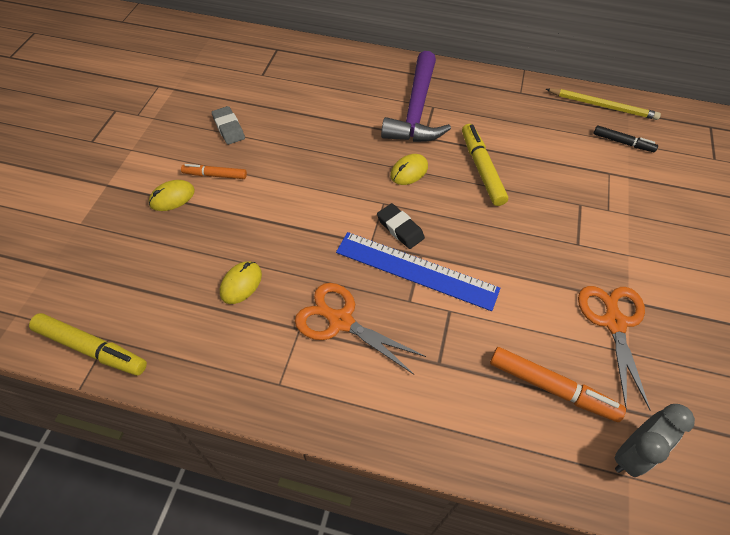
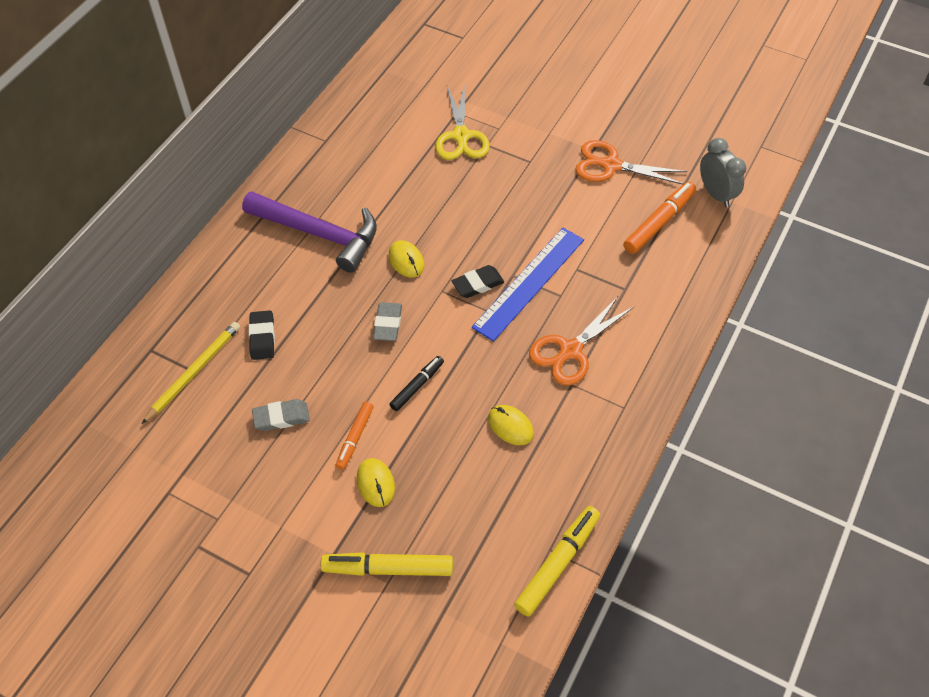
camera: 75 degrees left, 0 degrees up
(301, 101) = (262, 337): none -> black eraser
(335, 173) = (388, 324): none -> grey eraser
(481, 169) = (422, 202): yellow marker -> yellow marker (388, 568)
(579, 182) = (461, 136): none -> yellow scissors
(602, 106) = (369, 85): yellow pencil -> yellow pencil (194, 372)
(622, 142) = (423, 89): black marker -> black marker (417, 386)

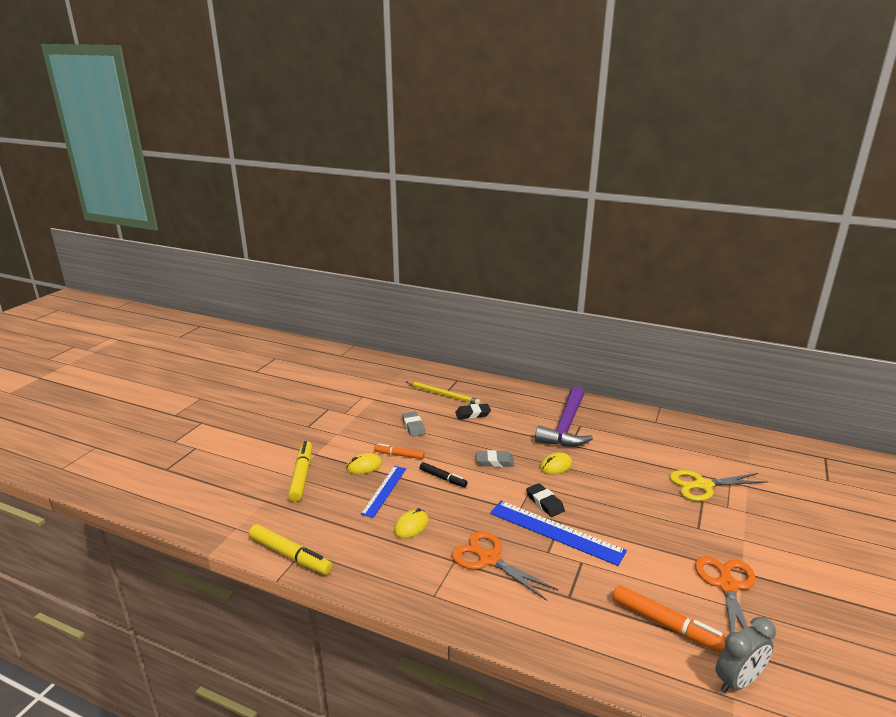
camera: 85 degrees right, 30 degrees down
(436, 456) = (384, 490): none -> blue ruler

